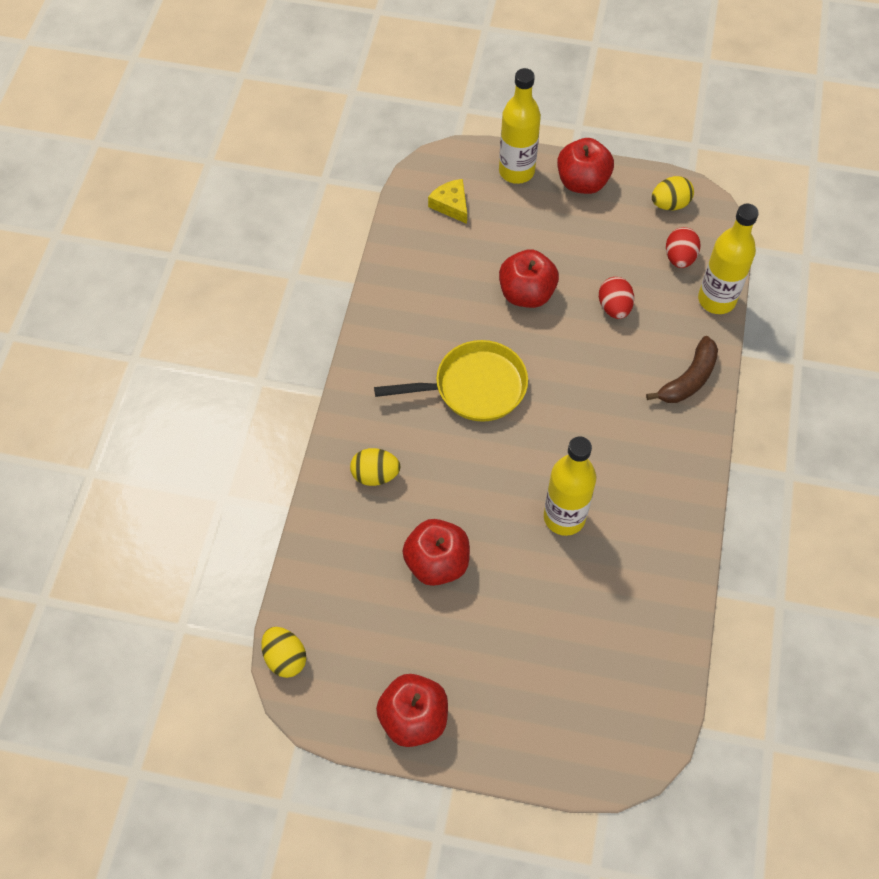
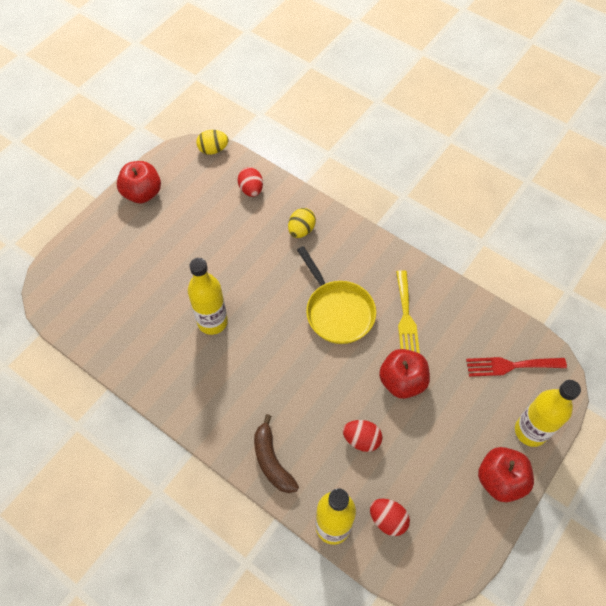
camera: 115 degrees right, 0 degrees up
(336, 568) = (251, 189): none -> red egg
(437, 563) = (224, 239): red apple -> none
(444, 316) = (406, 317): none -> yellow fork
(451, 205) = (510, 366): yellow cheese -> red fork
(474, 387) = (337, 311): yellow pan -> yellow pan turned 45 degrees counterclockwise
(670, 204) = (448, 544): yellow egg -> none

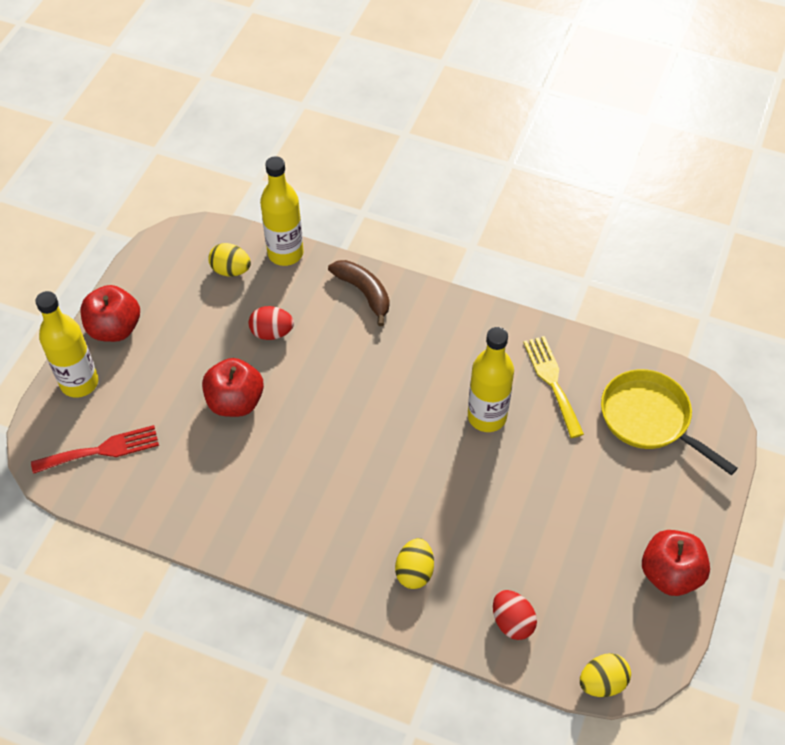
camera: 165 degrees right, 5 degrees down
(337, 311) = (333, 466): yellow pan -> yellow pan (649, 419)
(388, 519) = (231, 270): red egg -> yellow egg
(406, 317) = (241, 480): yellow fork -> yellow fork (552, 381)

